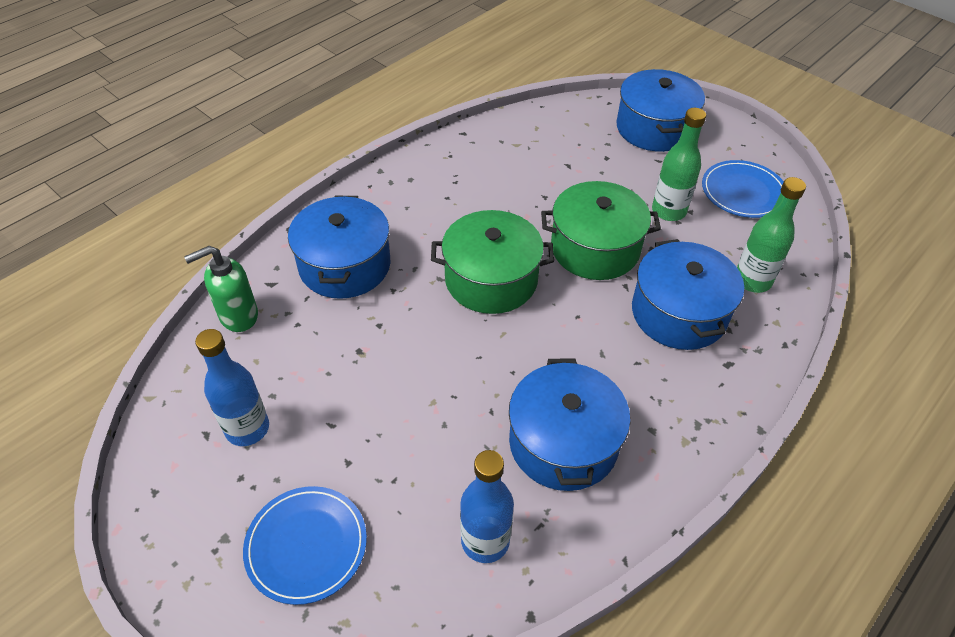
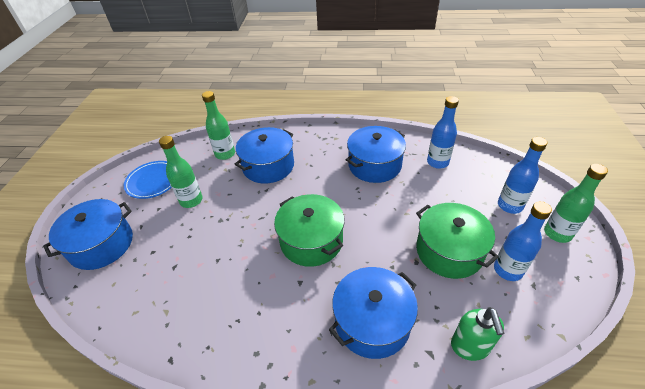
camera: 125 degrees left, 5 degrees down
(208, 550) = (557, 233): none -> green bottle
(238, 316) = (470, 346): green soap dispenser -> green soap dispenser turned 60 degrees clockwise
(306, 545) = (509, 206): blue plate -> blue bottle
(595, 248) = (247, 213): green pot -> green pot (449, 251)

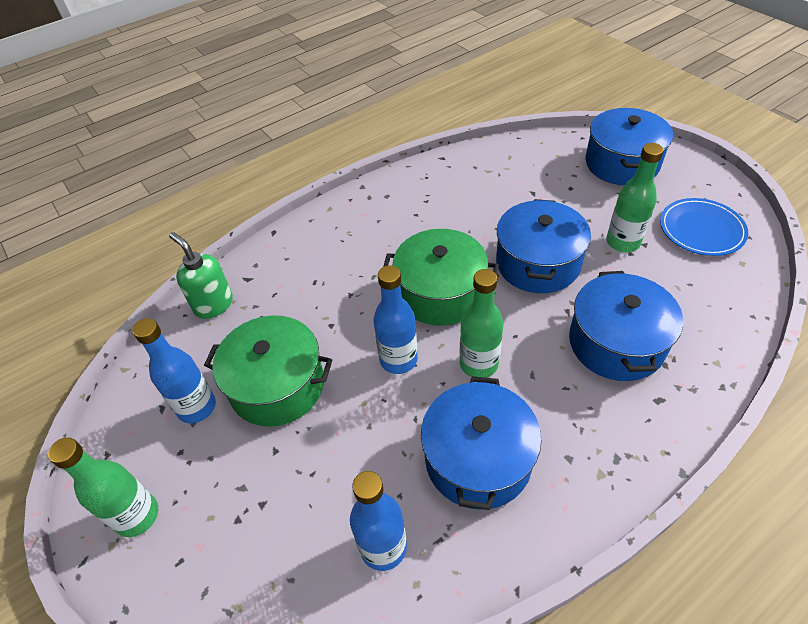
camera: 140 degrees right, 5 degrees up
(225, 154) = (697, 318): green bottle -> green bottle (478, 364)
(372, 322) = (313, 268): blue pot -> blue pot (537, 263)
(509, 206) = (220, 525): blue bottle -> blue bottle (398, 359)

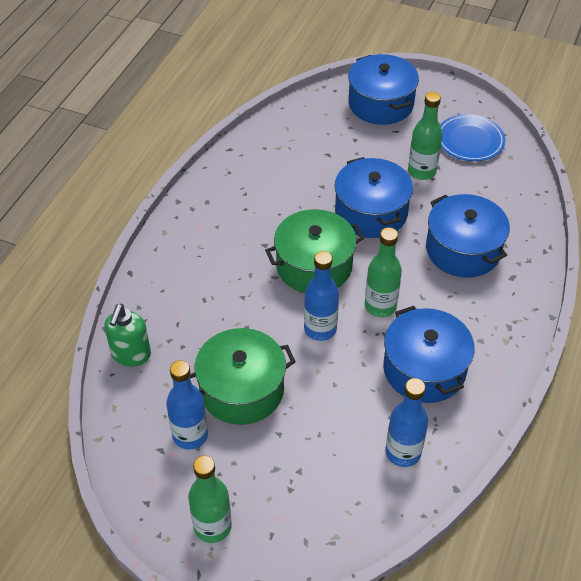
camera: 35 degrees left, 0 degrees up
(213, 304) = (131, 355): green soap dispenser -> green soap dispenser turned 90 degrees counterclockwise

